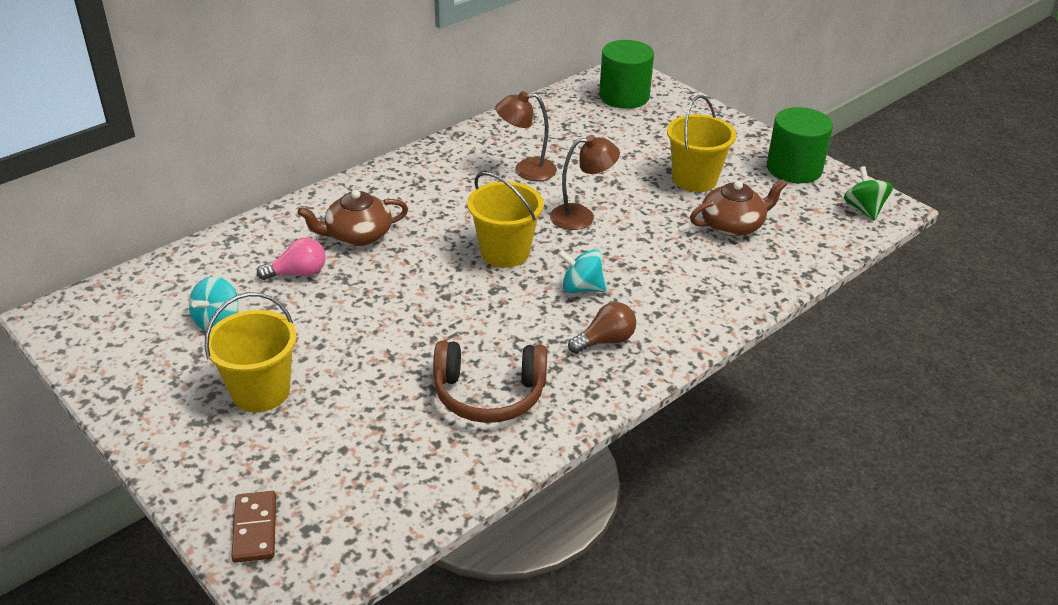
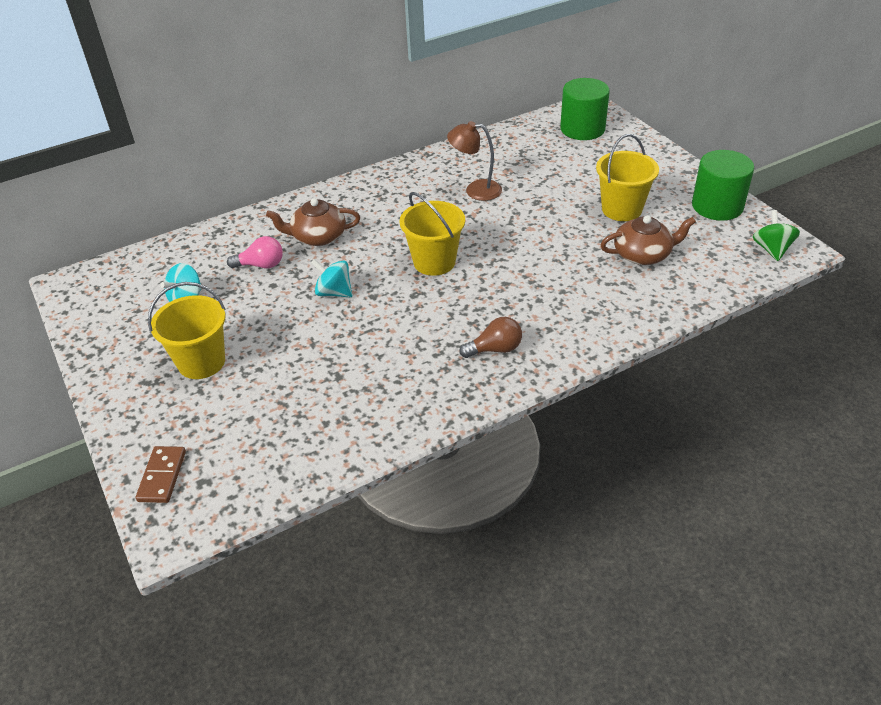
camera: 15 degrees right, 5 degrees up
(489, 394) = (382, 385): brown headphones -> none
(581, 216) = (510, 235): brown lamp -> none
(581, 288) = (489, 300): turquoise spinning top -> turquoise spinning top (334, 292)

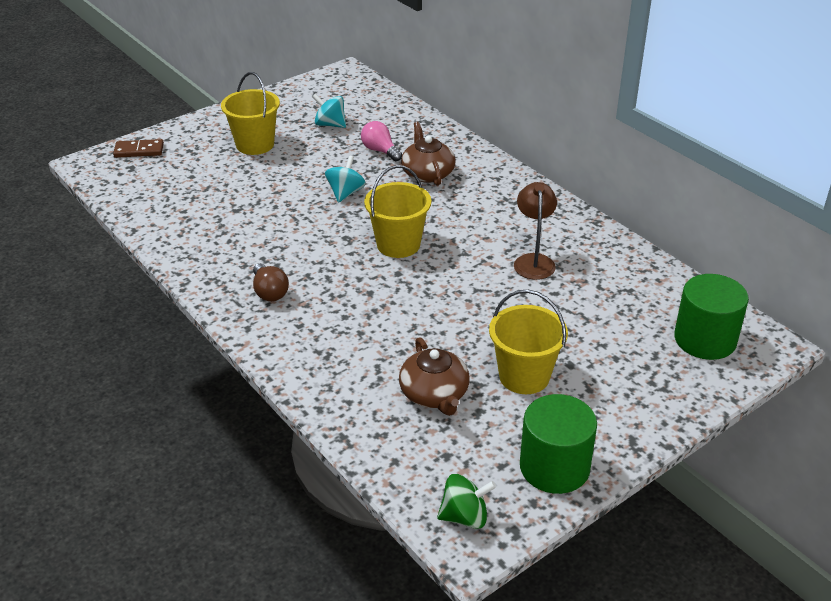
camera: 80 degrees right, 5 degrees down
(261, 265) = (380, 151): pink light bulb -> pink light bulb turned 150 degrees clockwise

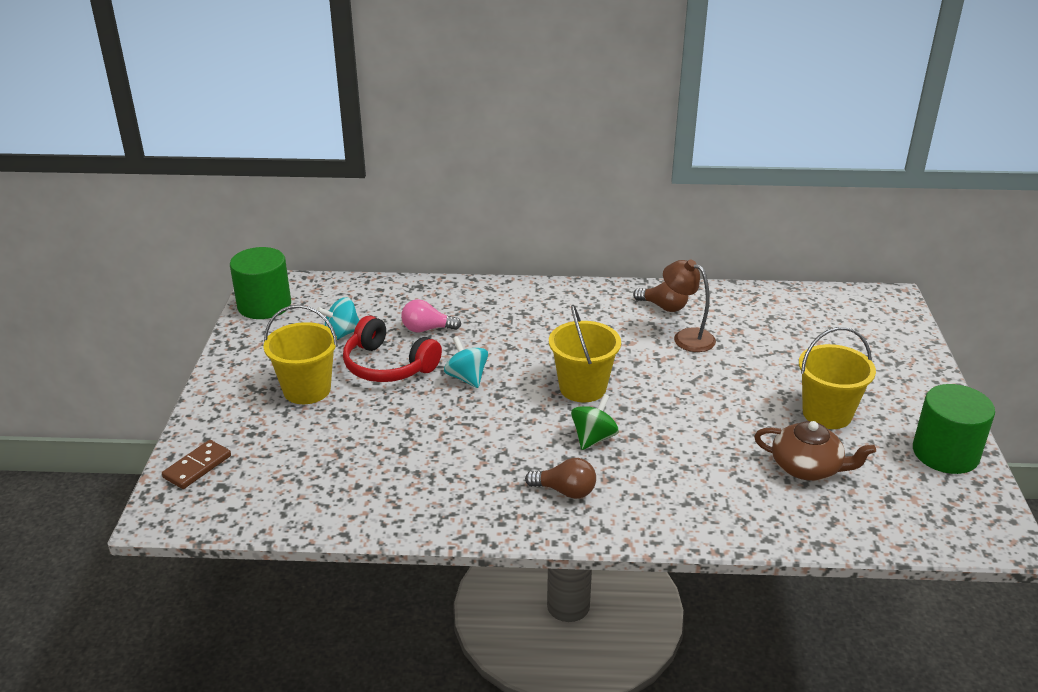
camera: 50 degrees left, 5 degrees down
(318, 158) = (388, 366): none -> red headphones
(427, 173) = (497, 324): brown teapot -> none
(465, 517) = (969, 524): green spinning top -> green spinning top (593, 438)
(560, 232) = (663, 307): none -> brown light bulb
(705, 339) = (860, 318): green cylinder -> green cylinder (264, 305)

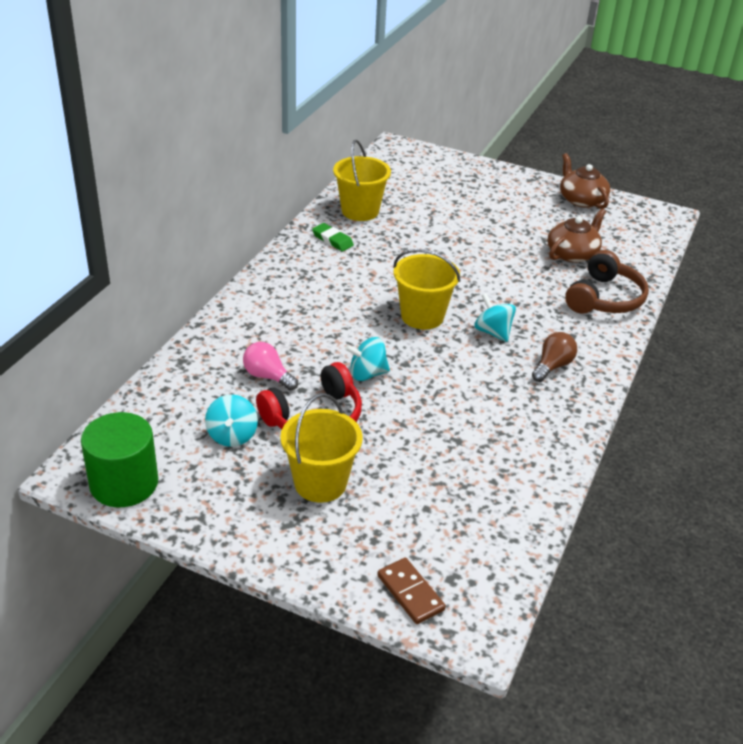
camera: 70 degrees left, 5 degrees up
(427, 329) = (268, 376): pink light bulb -> pink light bulb turned 105 degrees clockwise
(593, 438) = (493, 332): green spinning top -> turquoise spinning top
(663, 307) = (332, 240): brown light bulb -> green eraser
(686, 337) = (384, 244): brown lamp -> none
(734, 509) = (604, 298): none -> brown headphones
(827, 414) = (517, 224): yellow bucket -> yellow bucket (360, 211)
(945, 453) = (581, 200): green cylinder -> brown teapot

